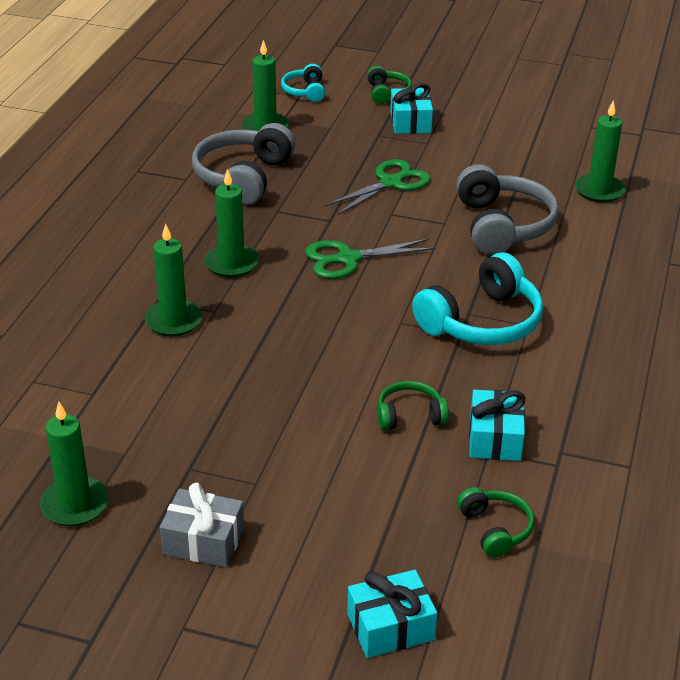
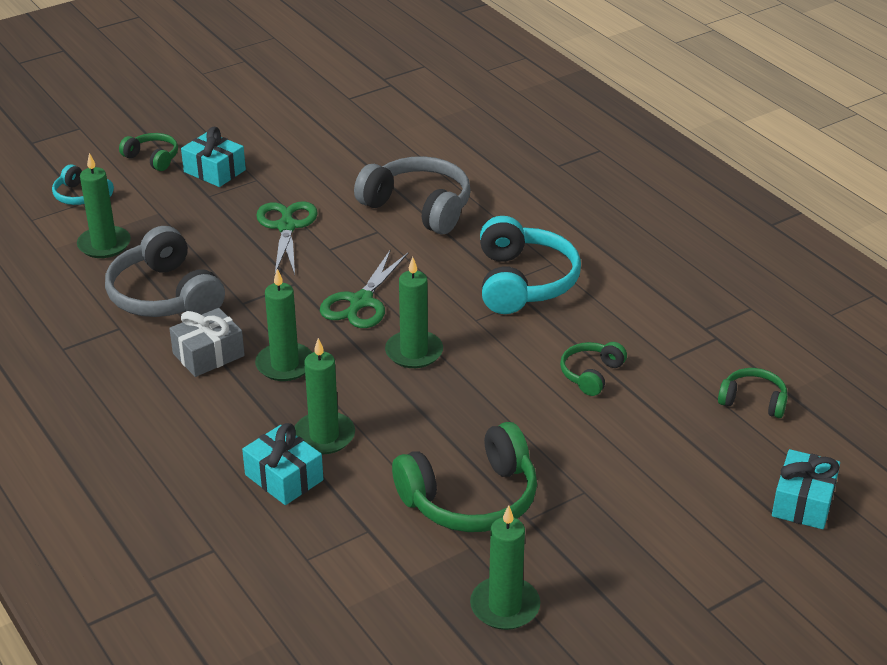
camera: 50 degrees left, 0 degrees up
(181, 426) = (471, 498): none -> green headphones
(203, 541) = (623, 552): grey gift -> grey gift (208, 355)
(495, 438) = (660, 349): turquoise gift -> turquoise gift (284, 477)
(599, 191) = (435, 142): green candle -> green candle (414, 352)

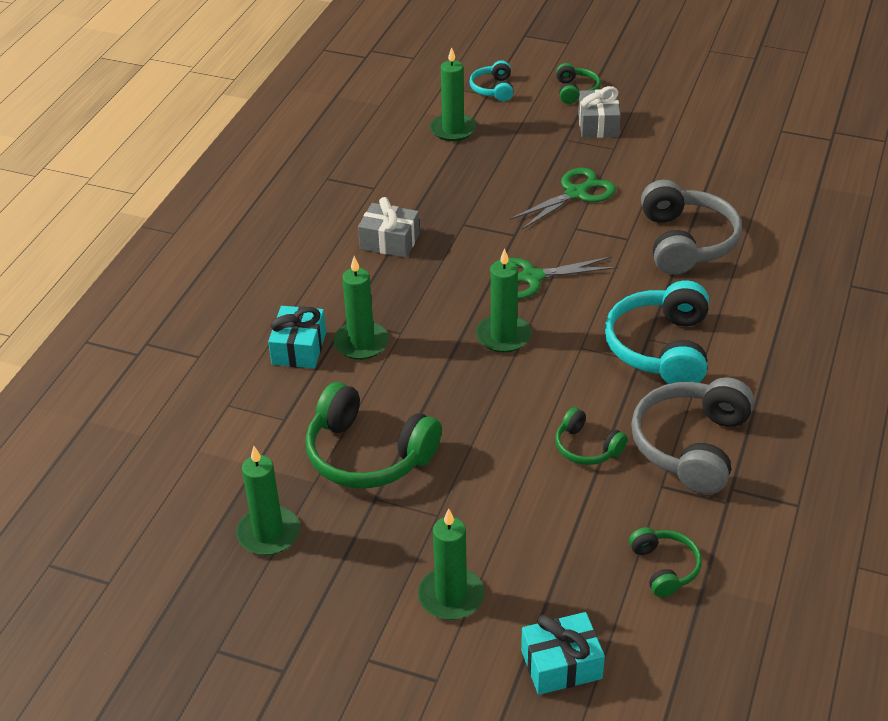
camera: 55 degrees right, 5 degrees up
(165, 295) = (430, 186): grey headphones -> grey headphones (691, 446)
(214, 171) = (598, 125): turquoise gift -> grey gift
(285, 365) = (418, 281): green candle -> green candle (451, 596)
(523, 282) = (661, 348): turquoise headphones -> turquoise headphones turned 135 degrees clockwise
(591, 374) = (586, 447): green headphones -> green headphones turned 135 degrees counterclockwise

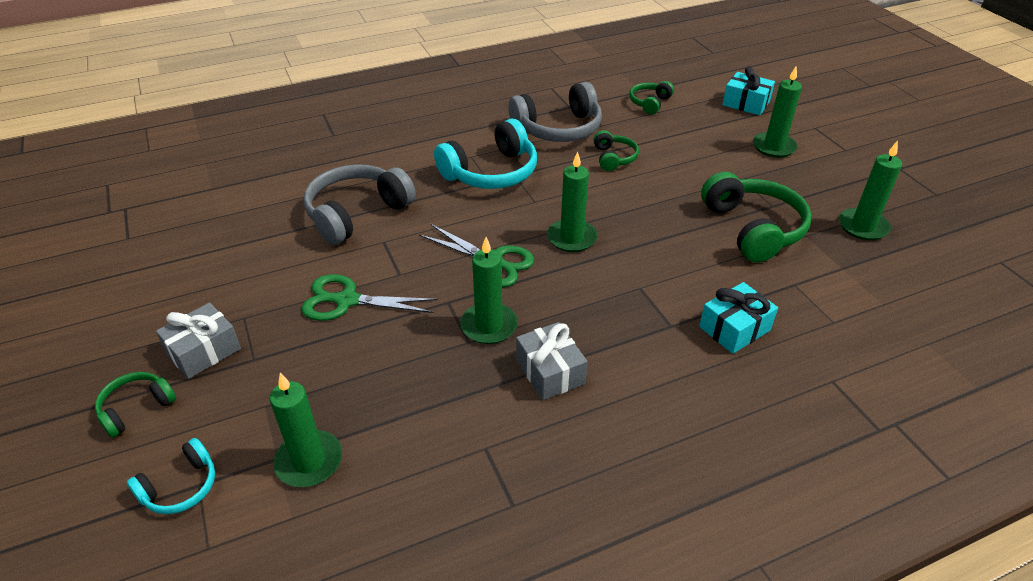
camera: 135 degrees left, 0 degrees up
(361, 343) = (679, 299): green candle -> green candle (489, 326)

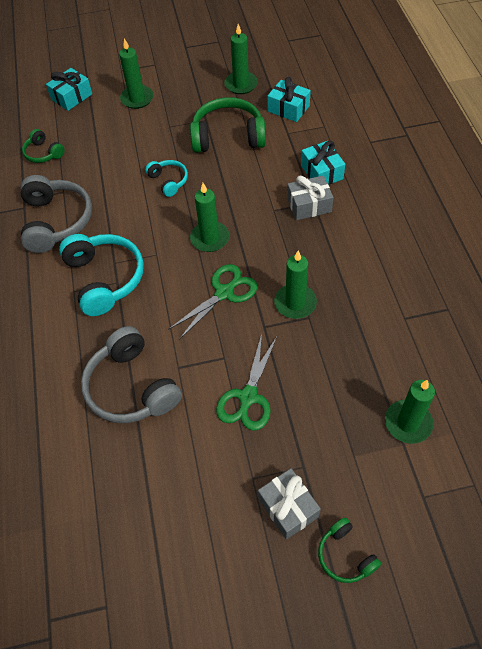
camera: 75 degrees left, 15 degrees up
(180, 487) = (424, 509): turquoise headphones -> turquoise headphones (168, 181)
(550, 372) = (344, 274): grey gift -> grey gift (309, 205)
(613, 158) = (115, 193): green headphones -> none
(846, 279) = (288, 108): none -> turquoise gift

